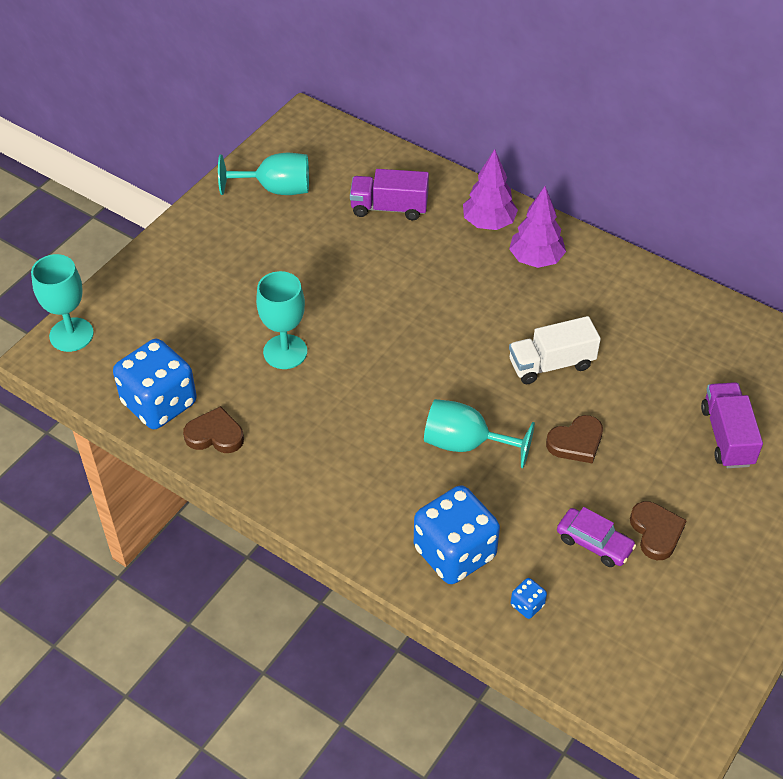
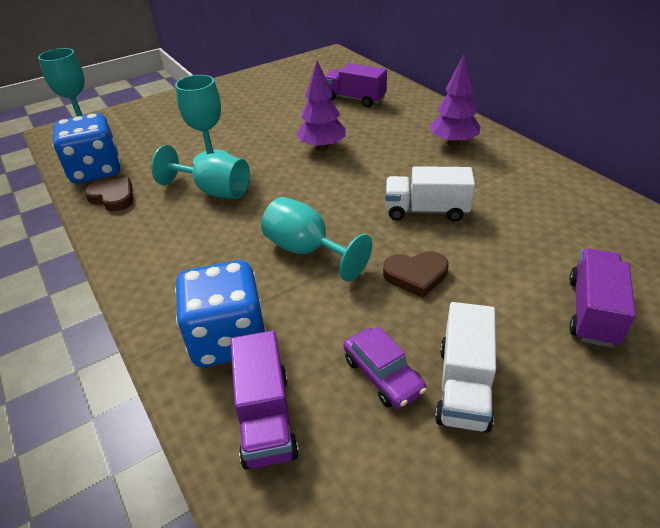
camera: 25 degrees right, 10 degrees down
(276, 189) = (283, 80): turquoise goblet -> turquoise goblet (214, 191)
(488, 223) = (426, 117): purple tree -> purple tree (322, 147)
(527, 605) = (266, 418): blue dice -> purple truck
(656, 532) = (463, 386): brown heart -> white truck

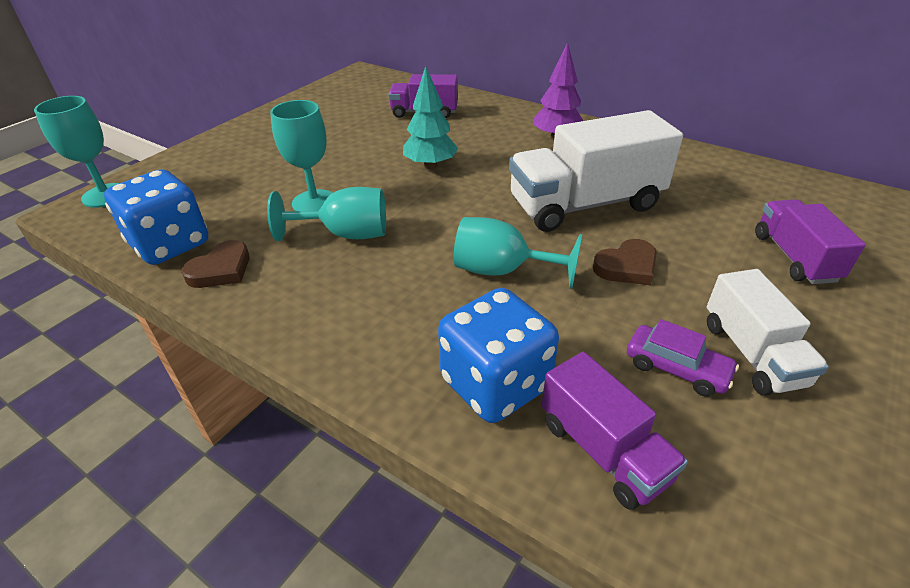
camera: 25 degrees left, 0 degrees up
(113, 197) = (221, 269): brown heart -> brown heart turned 120 degrees clockwise
(322, 147) = (430, 165): purple tree -> turquoise tree
(426, 211) = (585, 205): white truck -> white truck, size x1.73

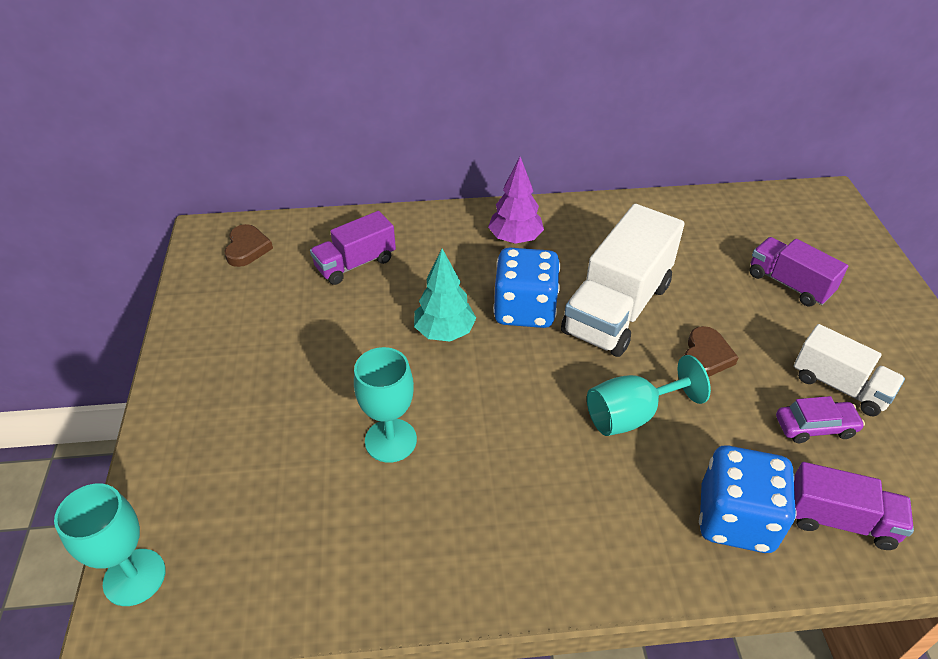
camera: 40 degrees left, 5 degrees up
(170, 244) = (312, 582): blue dice -> blue dice (524, 310)
(221, 269) = (405, 572): brown heart -> brown heart (247, 248)
(346, 234) = (468, 458): turquoise goblet -> none

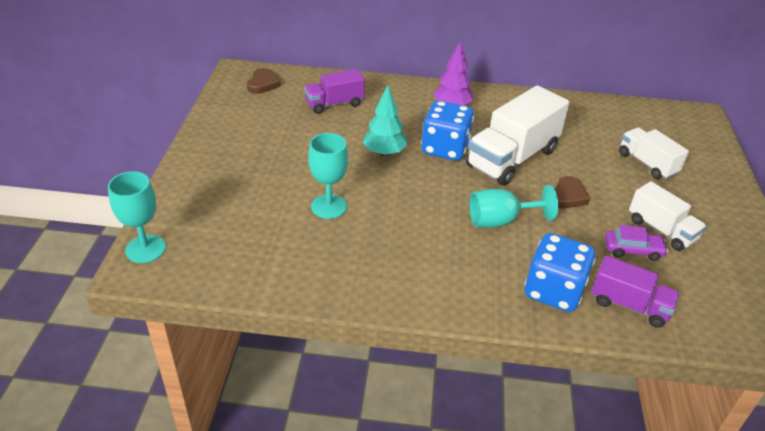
camera: 10 degrees right, 5 degrees down
(789, 284) = (647, 164): purple truck -> white truck

